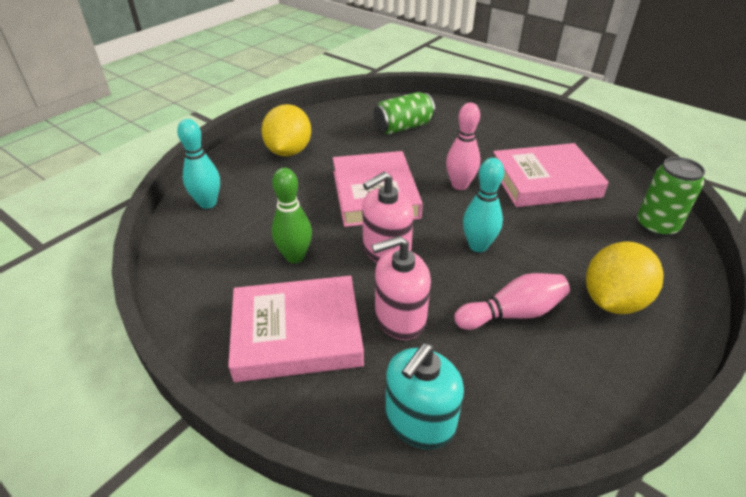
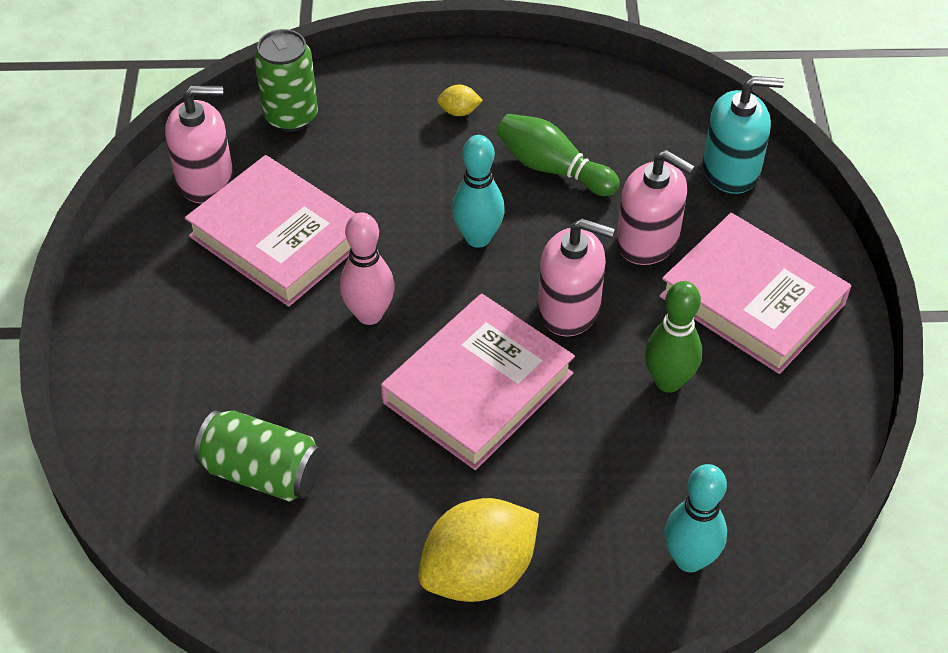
camera: 130 degrees left, 10 degrees up
(512, 313) = (552, 168): pink bowling pin -> green bowling pin
(612, 300) = (459, 112): yellow lemon -> yellow lemon, size x0.41
(614, 177) = (205, 179): none -> pink soap dispenser

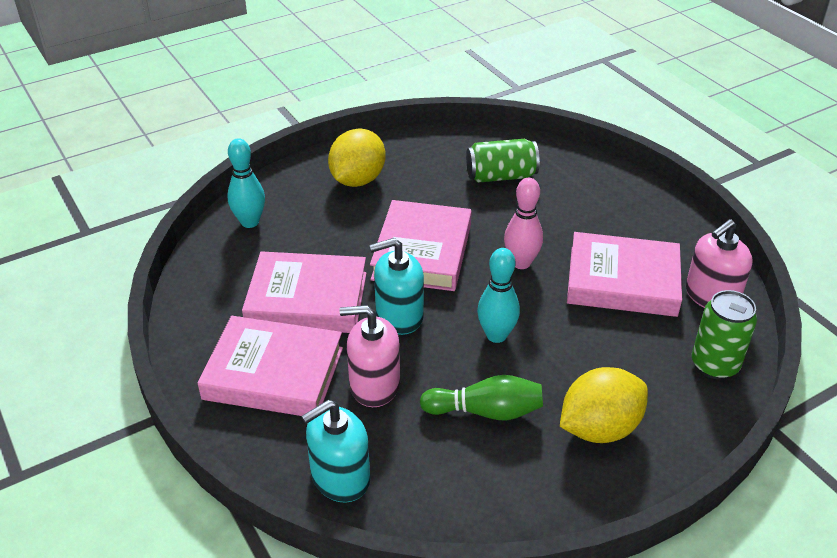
camera: 150 degrees right, 10 degrees down
(459, 112) = (599, 428): yellow lemon -> yellow lemon, size x2.41
(569, 309) = (399, 316): pink soap dispenser -> turquoise soap dispenser
(668, 381) = (307, 299): green bowling pin -> pink book

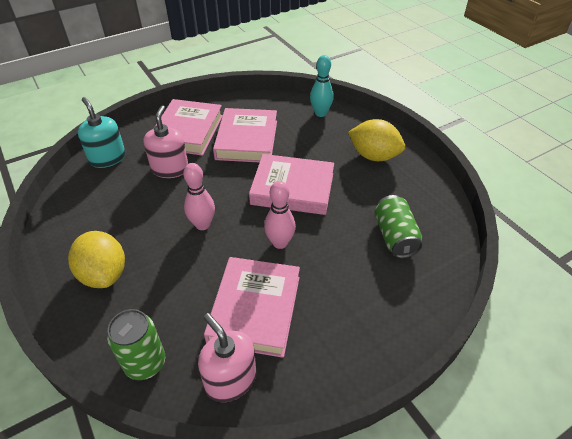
camera: 90 degrees right, 5 degrees up
(399, 316) = (228, 178): turquoise soap dispenser -> none
(485, 411) = (136, 216): green bowling pin -> none
(496, 335) = (202, 225): turquoise bowling pin -> pink bowling pin

